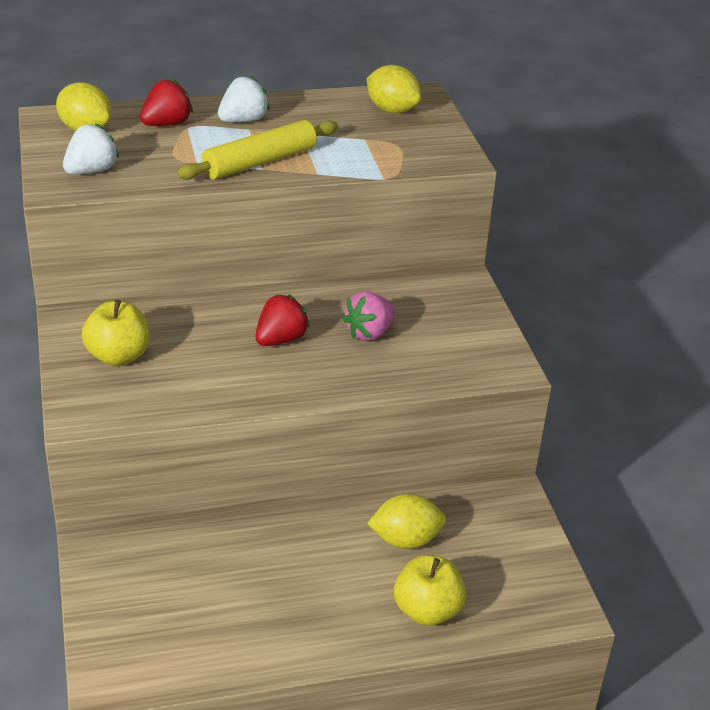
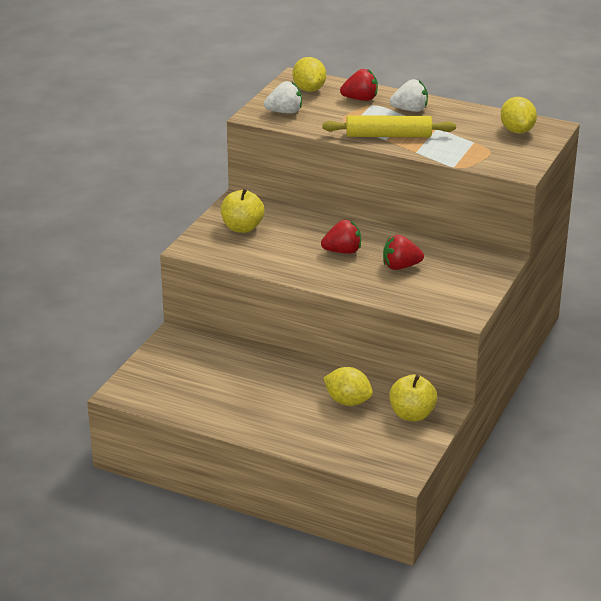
camera: 40 degrees right, 5 degrees down
(369, 333) = (400, 266): pink strawberry -> red strawberry
(427, 611) = (319, 437): yellow apple -> yellow apple (412, 415)

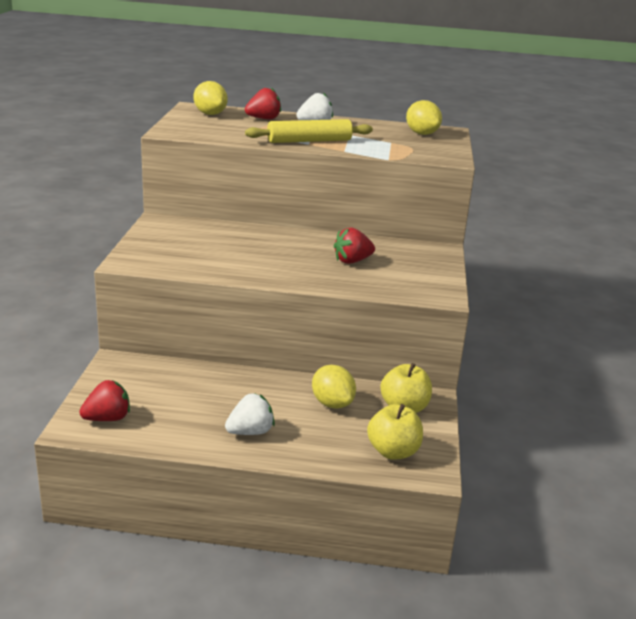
camera: 20 degrees left, 5 degrees down
(242, 228) = (174, 241): yellow apple -> yellow apple (393, 451)
(285, 112) = (197, 129): white strawberry -> white strawberry (250, 432)
(342, 251) = (287, 253): red strawberry -> red strawberry (107, 418)
(348, 401) = (332, 403): yellow lemon -> yellow lemon turned 45 degrees clockwise

